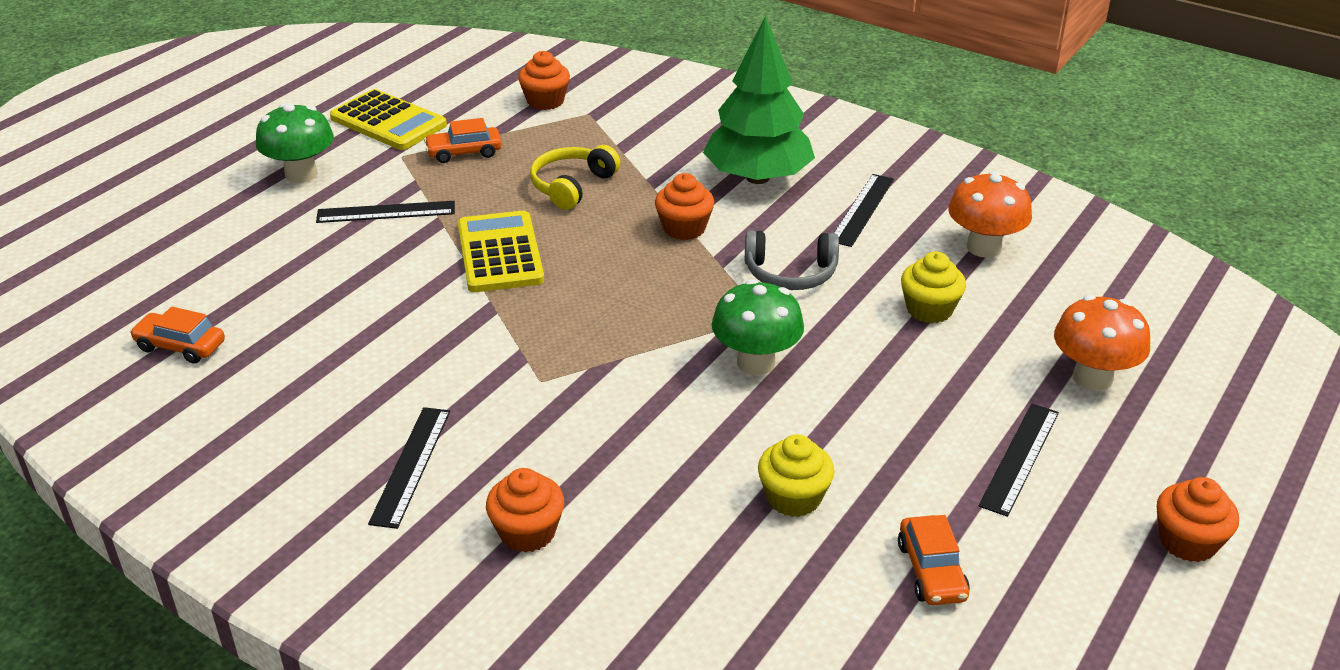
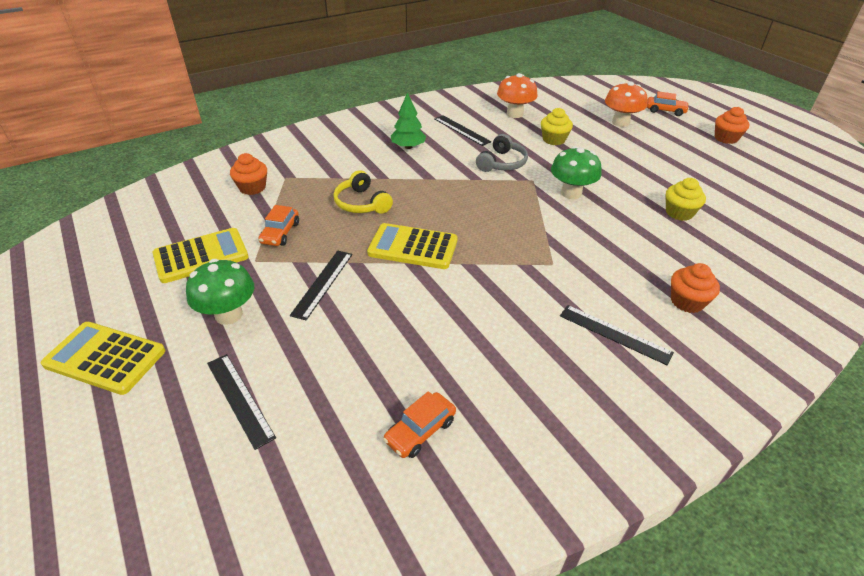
camera: 65 degrees left, 5 degrees up
(209, 135) = (105, 358): none -> yellow calculator
(684, 228) = (438, 180): orange cupcake -> none
(757, 177) = (408, 147): green tree -> green tree, size x0.57
(931, 571) = (735, 194): orange car -> orange car (665, 111)
(1019, 458) = (667, 153): black ruler -> black ruler (239, 399)

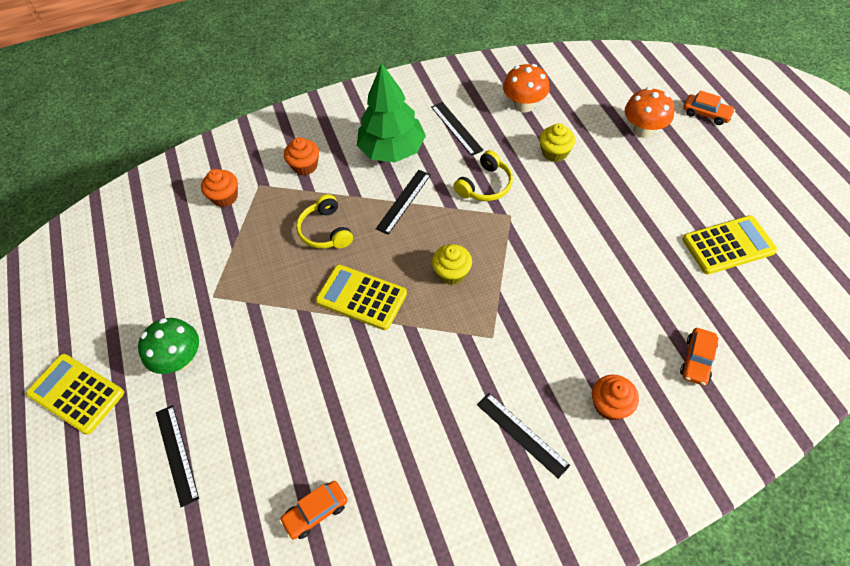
camera: 15 degrees right, 15 degrees up
(201, 256) = (166, 284): yellow calculator -> yellow calculator (728, 245)
(280, 233) = (241, 263): orange car -> orange car (697, 360)
(322, 283) = (268, 333): black ruler -> black ruler (403, 201)
(408, 147) = (392, 150): green tree -> green tree, size x1.77
(502, 163) = (485, 185): grey headphones -> yellow headphones
(571, 193) = (545, 239): green mushroom -> none
(679, 213) = (653, 282): yellow cupcake -> yellow cupcake (452, 273)
(726, 138) = (760, 168): orange cupcake -> orange cupcake (305, 166)

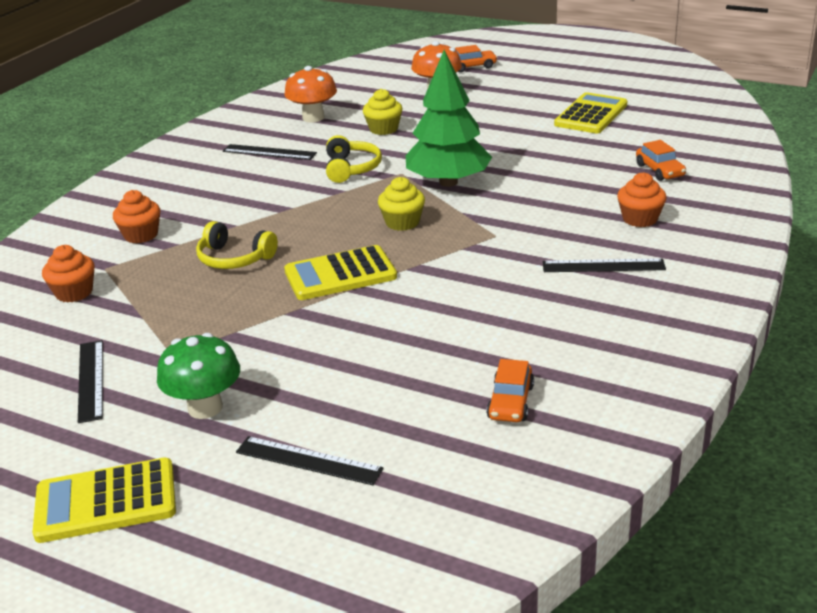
camera: 45 degrees left, 25 degrees down
(392, 150) = (224, 188): green tree -> green tree (448, 182)
(403, 201) = (287, 208): black ruler -> black ruler (90, 380)

